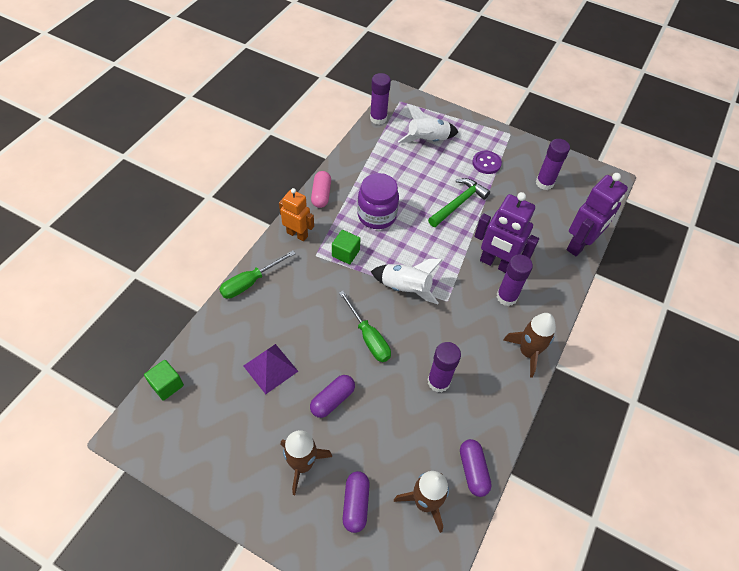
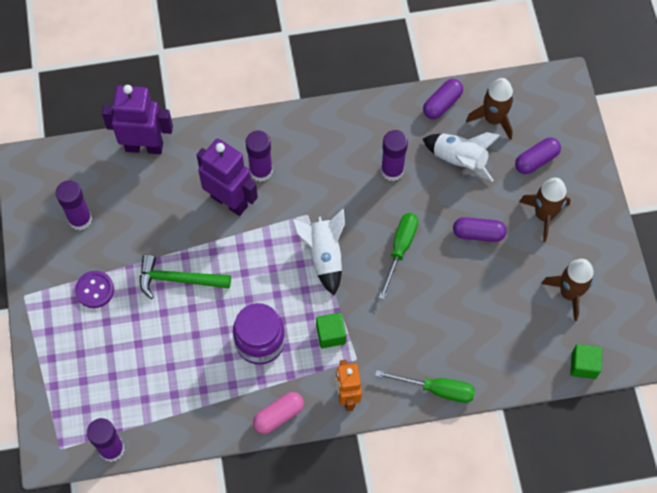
camera: 125 degrees left, 10 degrees up
(270, 368) = (496, 300): purple pyramid -> none
(427, 140) = (106, 371): white rocket -> white rocket (459, 160)
(496, 264) = (229, 201): purple robot -> purple robot turned 45 degrees counterclockwise
(527, 352) = (305, 124): brown rocket -> brown rocket (569, 293)

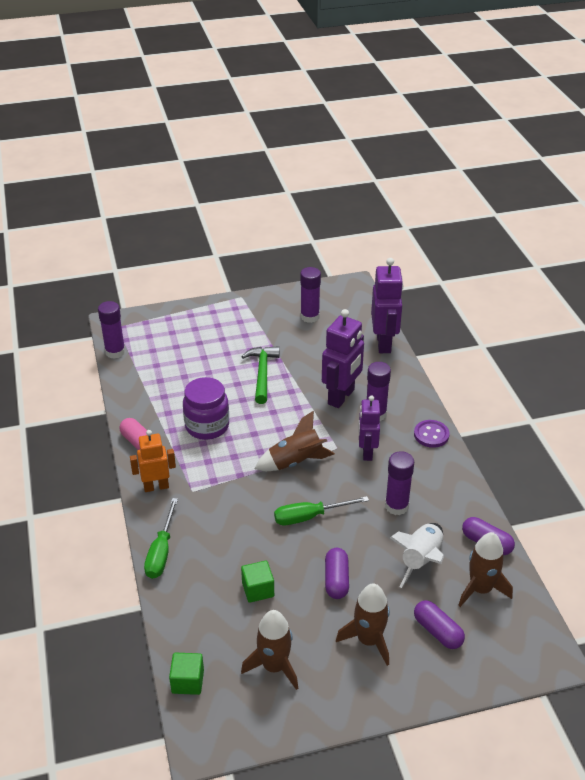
camera: 85 degrees right, 25 degrees down
(95, 290) = (249, 330): purple button -> purple button (431, 435)
(317, 187) = (367, 452): none -> purple robot
(324, 256) = (295, 462): white rocket -> brown rocket
(330, 334) = (216, 471): green cube -> green cube (258, 589)
(400, 249) = (309, 517): green screwdriver -> green screwdriver turned 150 degrees clockwise

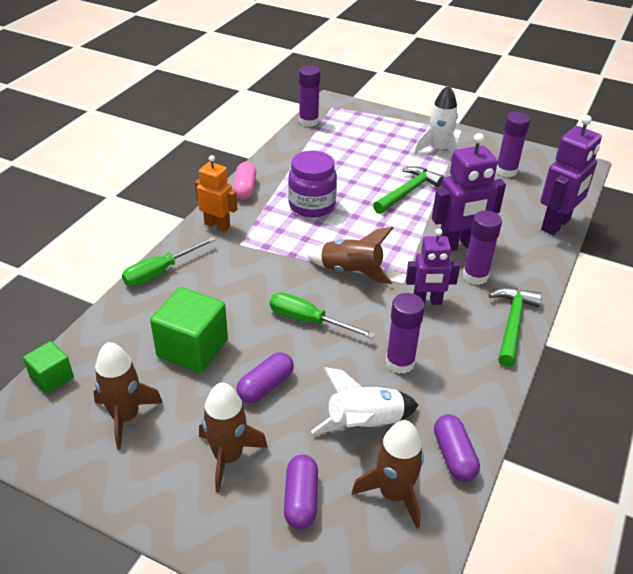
camera: 40 degrees right, 0 degrees up
(244, 324) = (438, 150): none -> white rocket
(258, 589) = (192, 348): green cube -> green cube, size x1.75
(367, 452) = (427, 301): purple robot -> purple robot turned 135 degrees counterclockwise
(431, 435) = (512, 324): purple button -> green hammer

